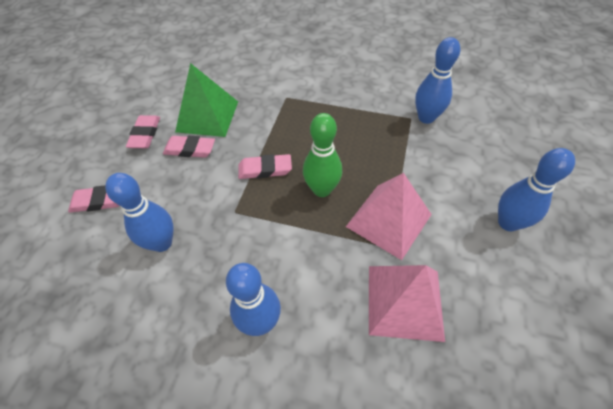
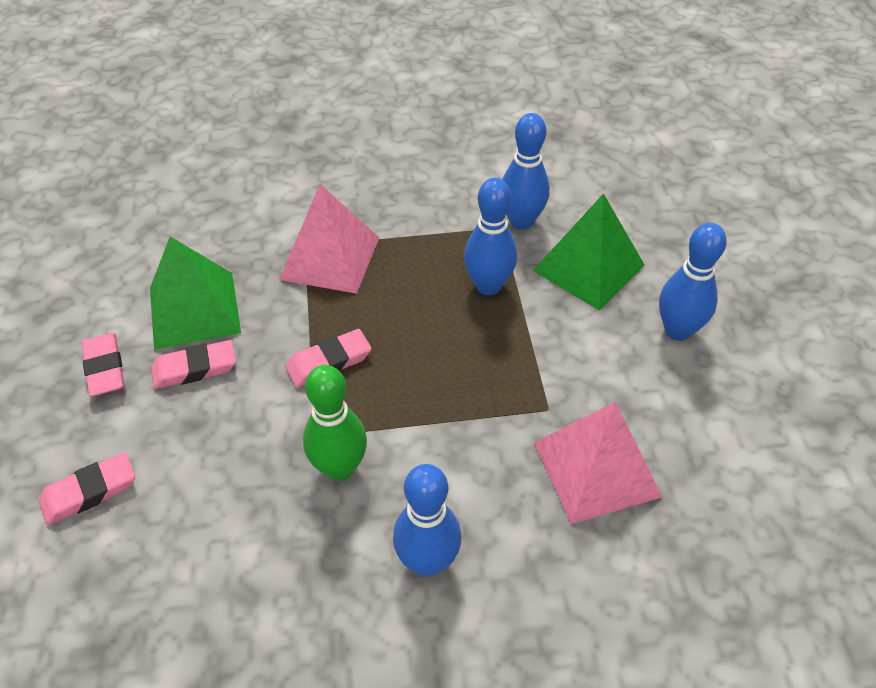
camera: 25 degrees left, 5 degrees down
(162, 243) = (229, 515): blue bowling pin -> blue bowling pin (488, 286)
(322, 189) = (425, 364): green bowling pin -> green bowling pin (339, 468)
(389, 220) = (533, 375): pink pyramid -> pink pyramid (330, 258)
(459, 160) = (588, 267): none -> green pyramid

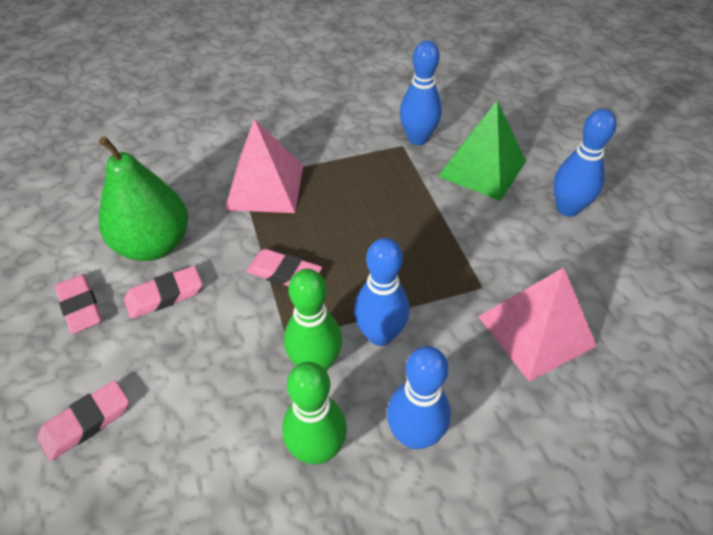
camera: 10 degrees left, 0 degrees up
(194, 310) = (154, 245): green pyramid -> green pear
(320, 559) = (317, 449): none -> green bowling pin
(329, 362) = (284, 273): pink eraser -> pink eraser turned 60 degrees clockwise
(488, 286) = (404, 193): blue bowling pin -> blue bowling pin (380, 335)

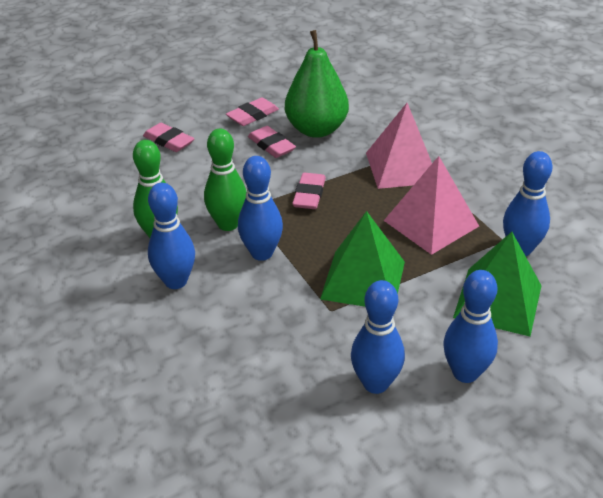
camera: 80 degrees right, 10 degrees down
(441, 252) = (363, 280): none -> green pyramid
(536, 331) = (288, 348): pink pyramid -> pink pyramid (431, 223)
(582, 270) = (375, 383): none -> blue bowling pin

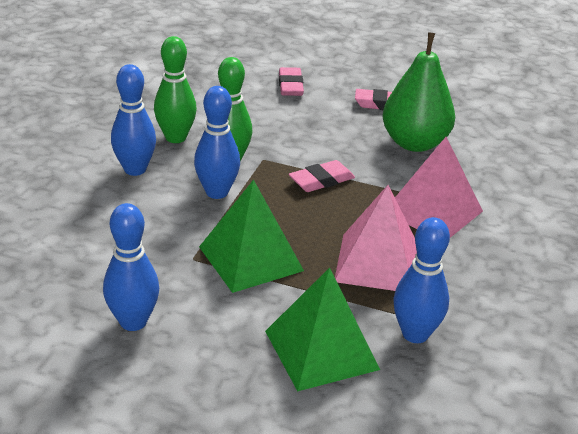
camera: 45 degrees right, 5 degrees down
(271, 145) = (357, 132): pink eraser -> none
(465, 373) = (202, 369): blue bowling pin -> none

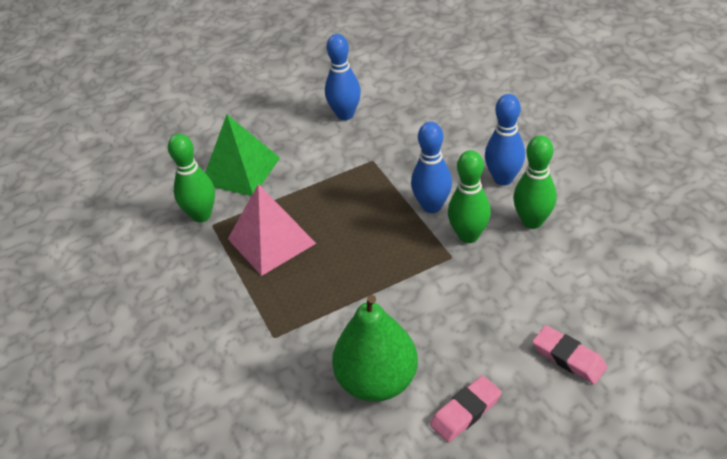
camera: 140 degrees right, 10 degrees up
(250, 258) = (343, 184): green pyramid -> none
(321, 180) = (388, 273): pink eraser -> none
(415, 334) = (201, 215): blue bowling pin -> green bowling pin
(433, 211) = (282, 314): pink pyramid -> none

